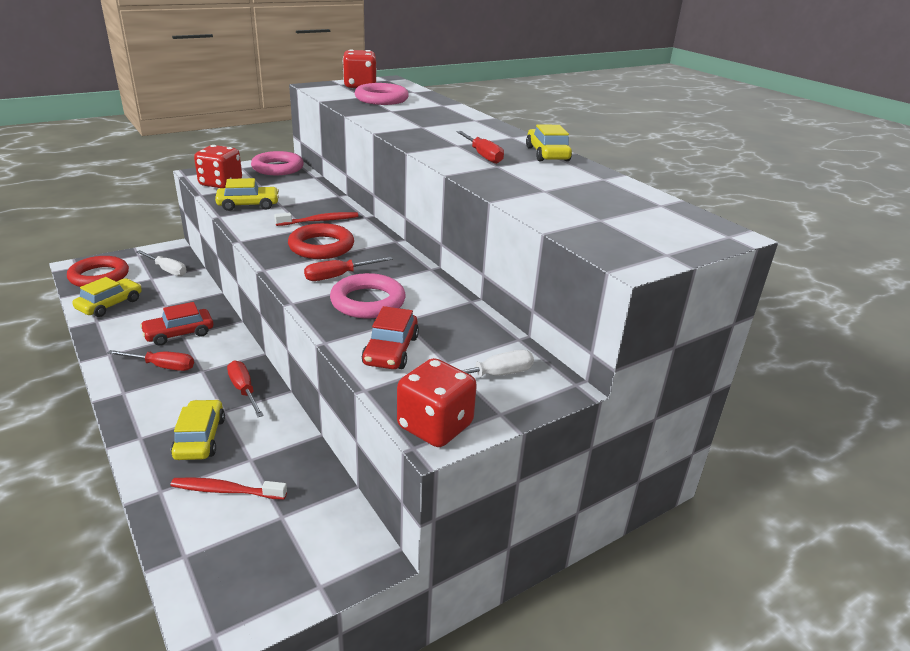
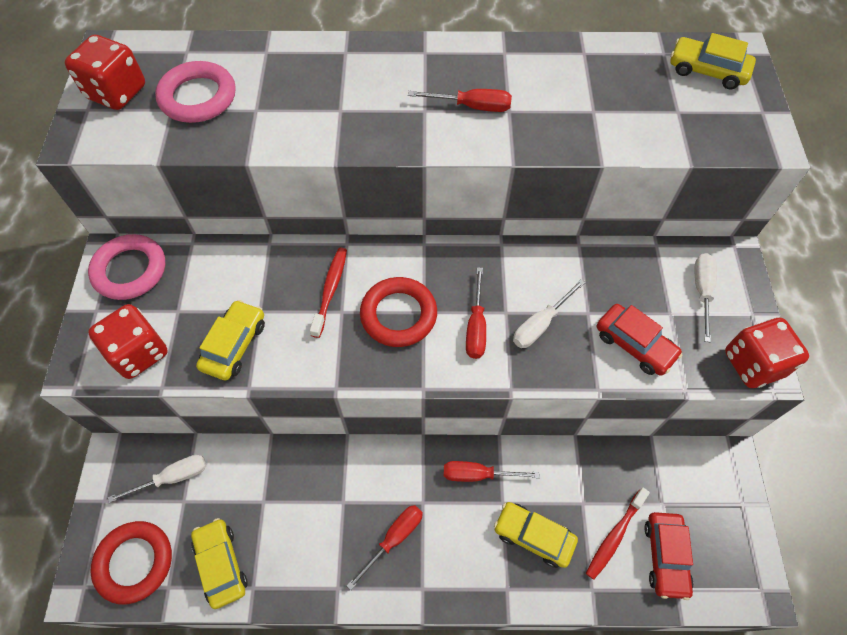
camera: 55 degrees left, 30 degrees up
(179, 333) = (336, 504): red car -> red car (665, 556)
(368, 301) = (540, 324): pink ring -> white screwdriver
(547, 154) = (495, 55): yellow car -> yellow car (707, 71)

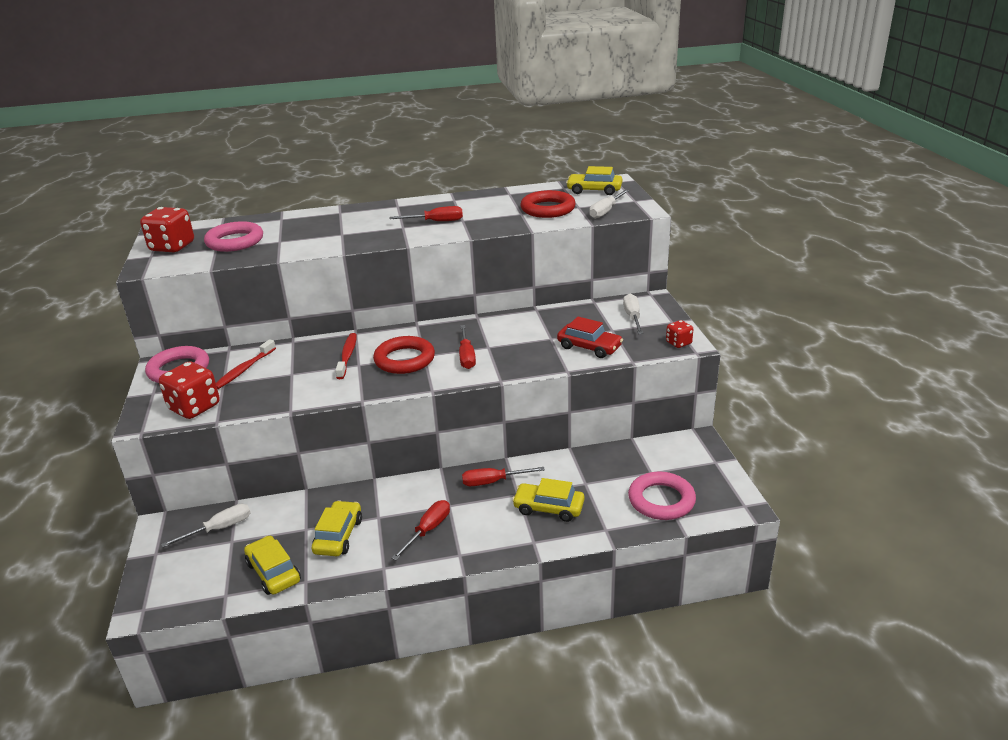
camera: 10 degrees left, 30 degrees down
(134, 562) = (191, 585): red ring -> red ring (548, 209)
(234, 345) = (274, 392): yellow car -> yellow car (338, 536)
(540, 324) = (516, 348): white screwdriver -> white screwdriver (606, 211)
(614, 536) = (616, 496): red toothbrush -> red toothbrush (244, 370)
(665, 556) = (661, 500): red car -> pink ring
(753, 364) = (678, 343): red dice -> red dice, size x0.54

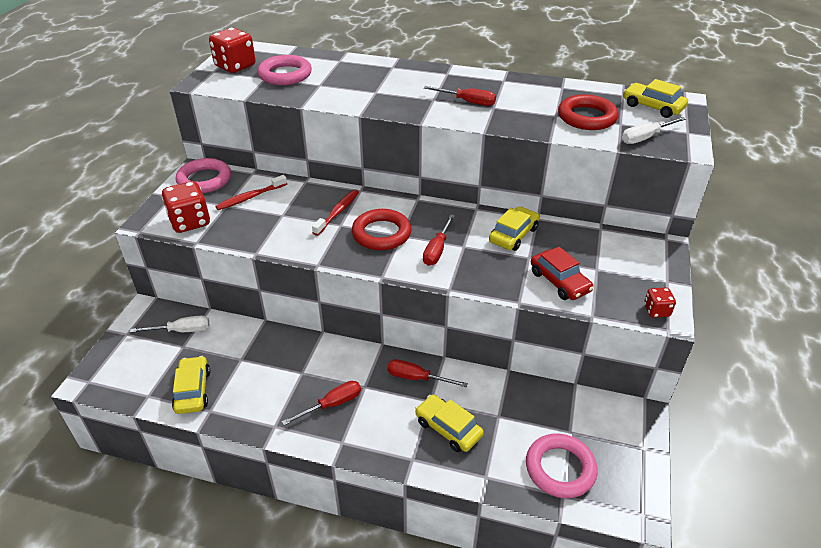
camera: 25 degrees right, 10 degrees up
(338, 536) = (260, 377): yellow car -> yellow car (513, 235)
(632, 317) = (628, 261): white screwdriver -> none

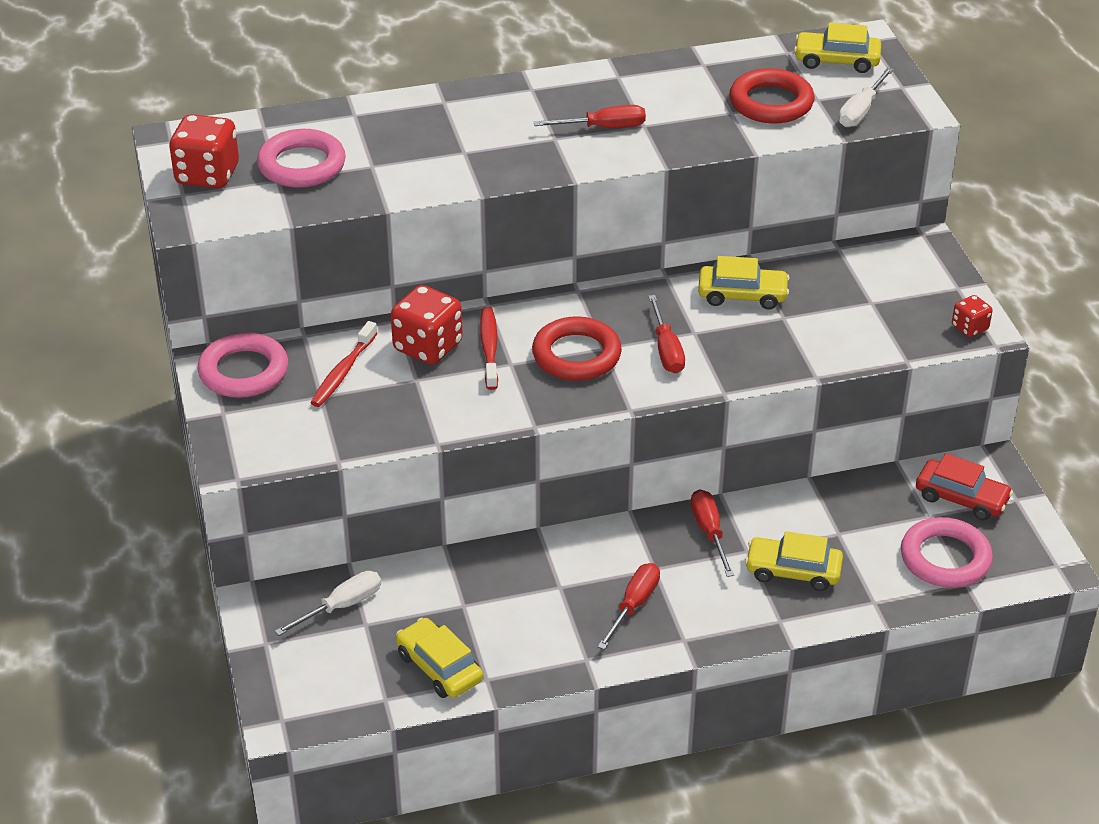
camera: 30 degrees left, 0 degrees up
(190, 222) = (296, 438): red dice -> red dice (428, 347)
(417, 378) = (709, 532): red screwdriver -> red screwdriver turned 90 degrees clockwise
(513, 235) = (742, 295): yellow car -> yellow car turned 90 degrees clockwise
(559, 281) = (842, 334): red car -> red car (961, 498)

